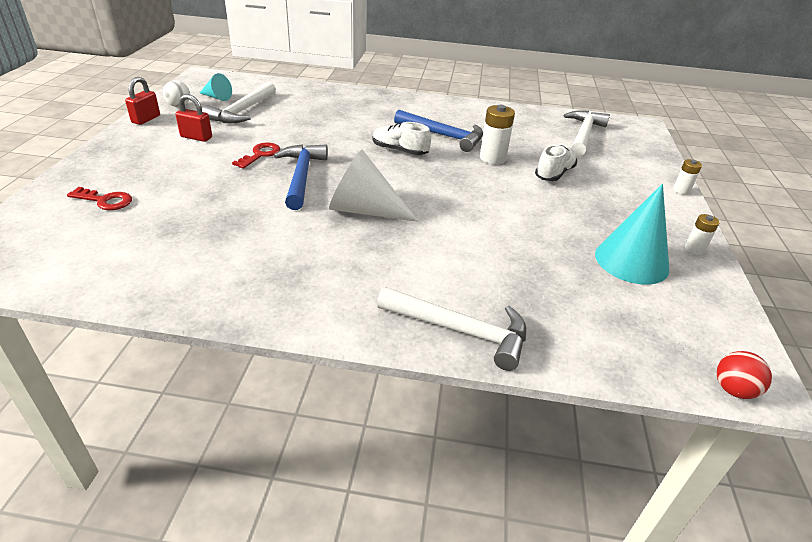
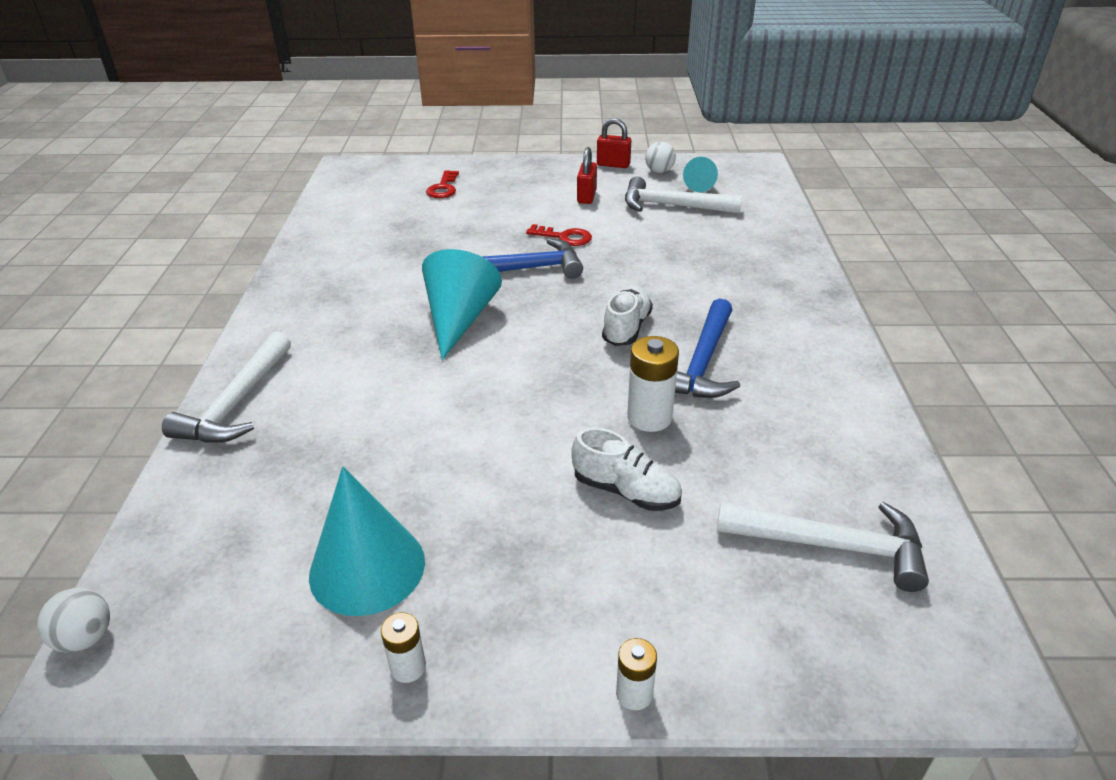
camera: 85 degrees right, 0 degrees up
(364, 210) = (459, 319): white cone -> turquoise cone
(733, 390) = (86, 638): red ball -> white ball

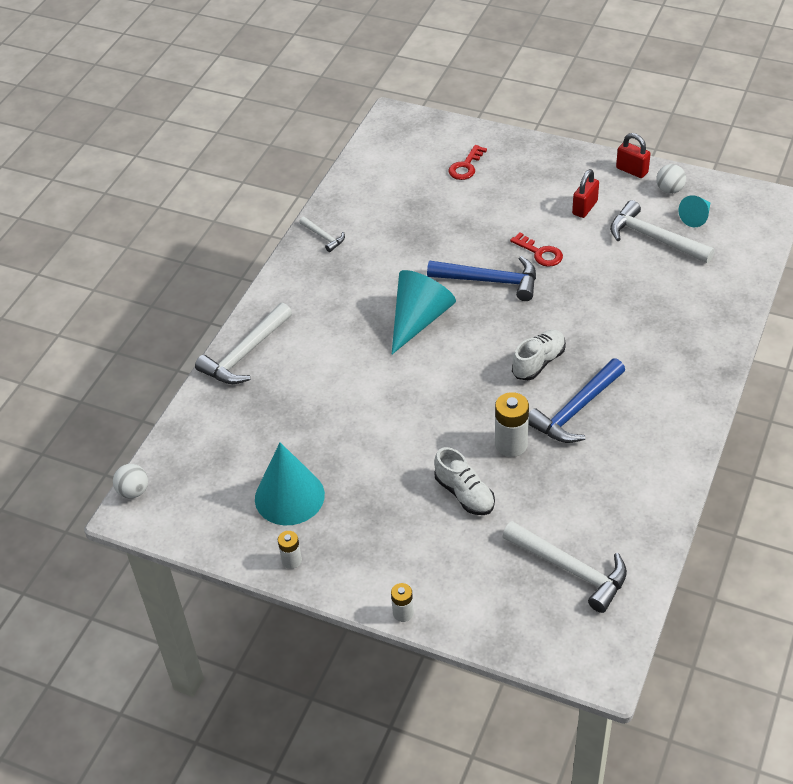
camera: 25 degrees right, 10 degrees up
(304, 269) = (323, 237): none -> white hammer

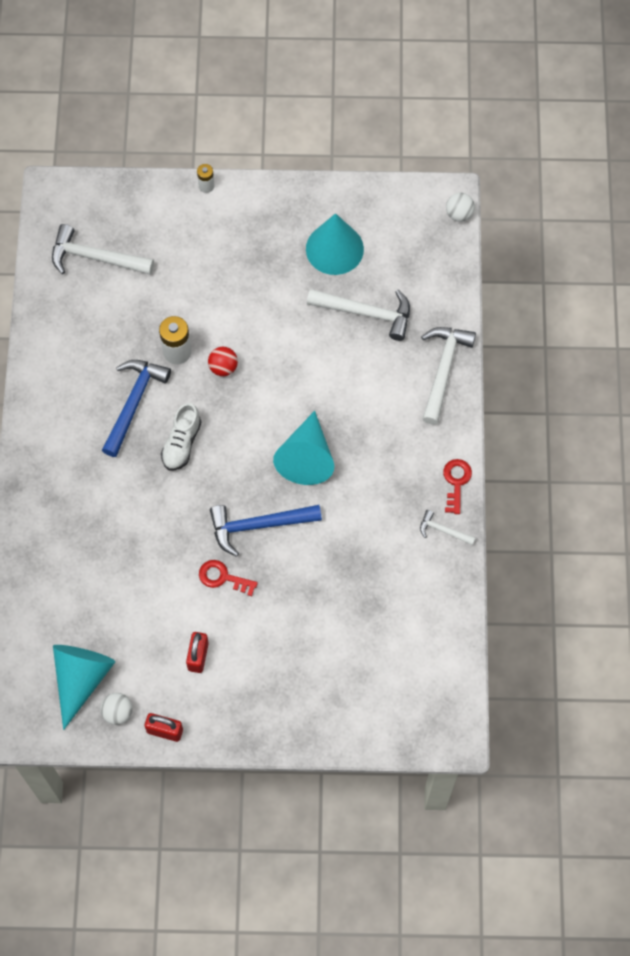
camera: 155 degrees right, 20 degrees up
(291, 560) = (306, 198): white battery -> none
(464, 494) = (198, 295): white shoe -> none
(466, 166) = (342, 680): red key -> red key (456, 482)
(467, 416) = (223, 367): none -> red ball
(654, 238) = (117, 634): white hammer -> white hammer (366, 313)
(696, 217) = (81, 679): turquoise cone -> turquoise cone, size x1.85

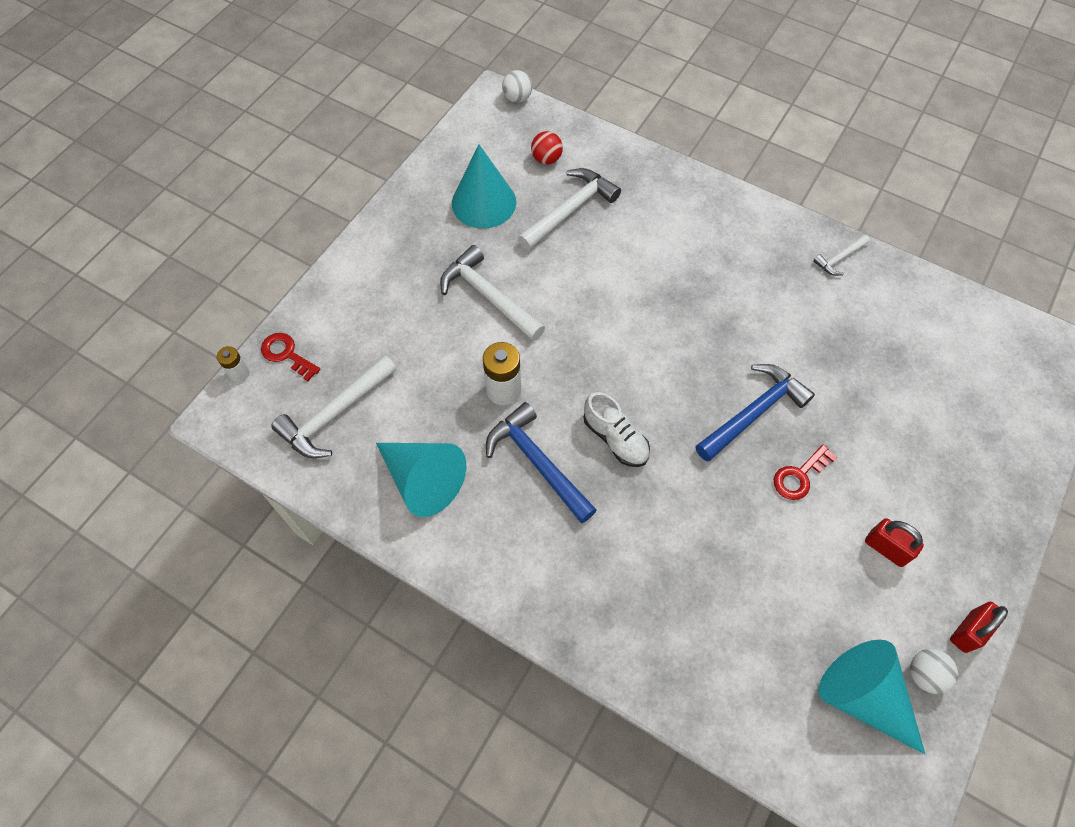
camera: 60 degrees left, 5 degrees down
(206, 186) = (333, 272): white battery -> white battery (239, 374)
(223, 367) = (550, 356): red ball -> red ball (546, 159)
(258, 525) = (754, 412): blue hammer -> blue hammer turned 150 degrees counterclockwise
(306, 457) = (698, 332): turquoise cone -> turquoise cone (423, 480)
(443, 370) = (668, 181): white hammer -> white hammer (488, 296)
(456, 482) = (793, 225): red key -> red key (286, 354)

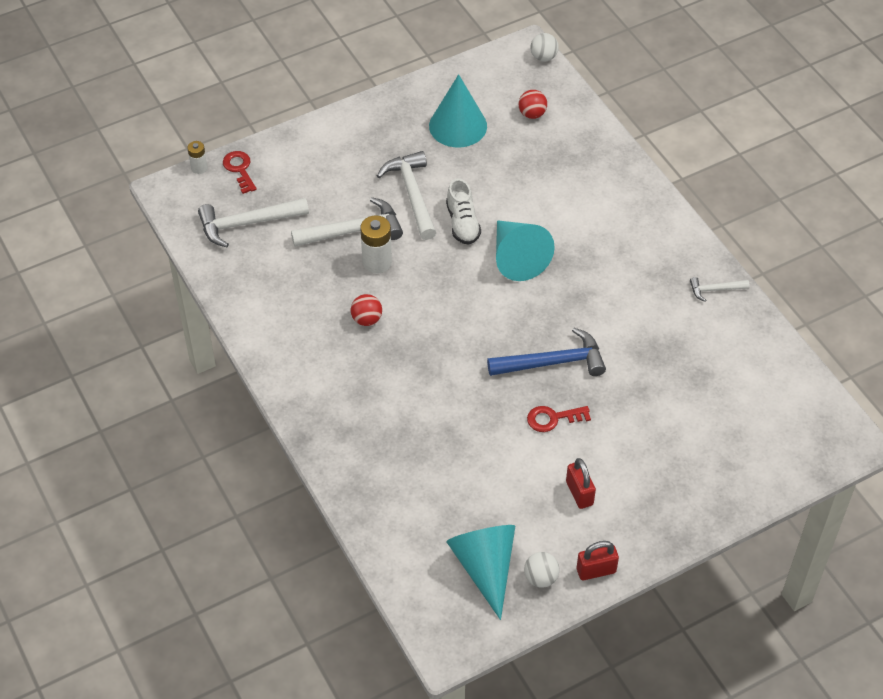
camera: 30 degrees right, 10 degrees down
(423, 480) = (279, 293): turquoise cone -> turquoise cone (517, 258)
(537, 462) = (366, 319): blue hammer -> red ball
(570, 210) = (522, 160): white hammer -> white hammer (353, 230)
(615, 438) = (435, 331): white shoe -> white shoe (462, 223)

